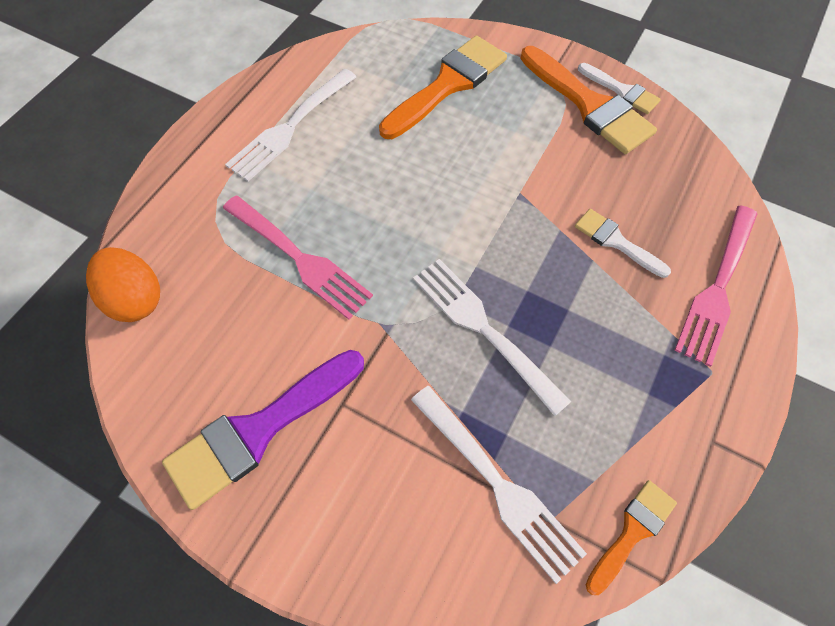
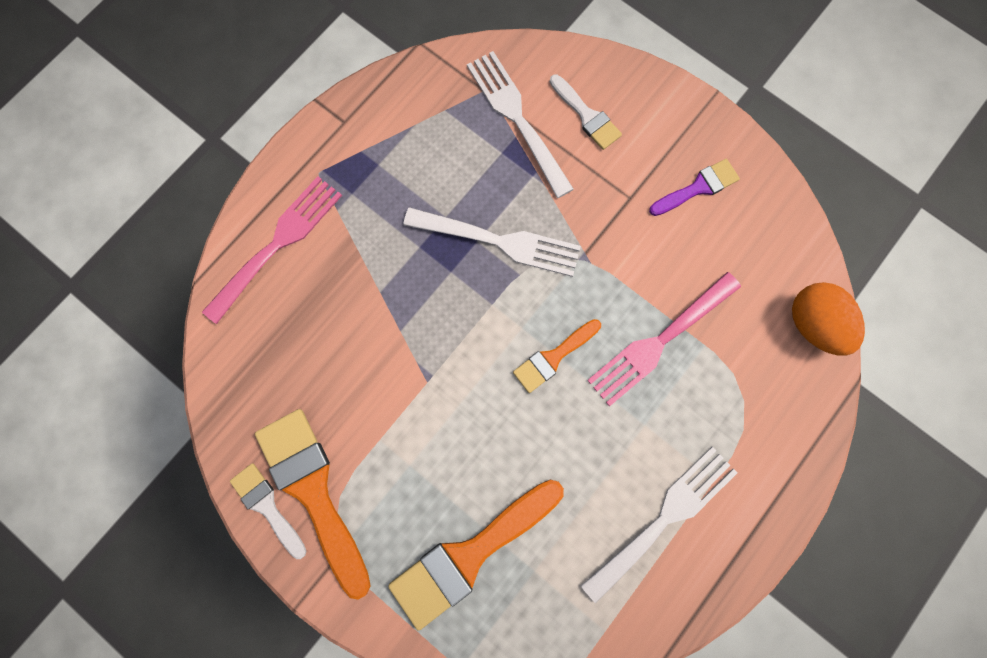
camera: 170 degrees left, 15 degrees up
(259, 430) = (698, 188): purple brush -> purple brush, size x0.55
(299, 259) = (659, 341): pink fork -> pink fork turned 90 degrees counterclockwise
(483, 328) = (499, 241): white fork -> white fork turned 45 degrees counterclockwise
(616, 242) = (351, 307): white brush -> white brush (586, 116)
(632, 532) = (429, 73): orange brush -> orange brush (553, 357)

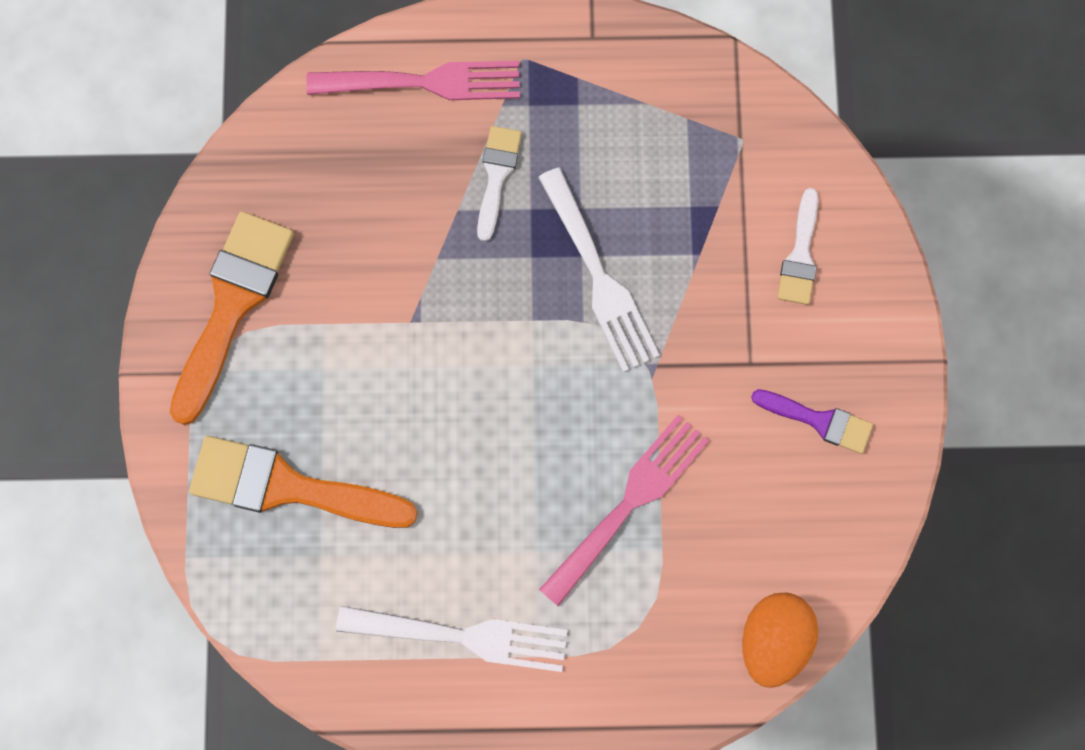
camera: 50 degrees right, 0 degrees up
(267, 506) = (187, 277): white brush -> white brush (496, 176)
(517, 118) = (738, 192): white fork -> none
(553, 357) = (529, 417): orange brush -> none
(659, 341) = (629, 503): pink fork -> pink fork turned 120 degrees clockwise

